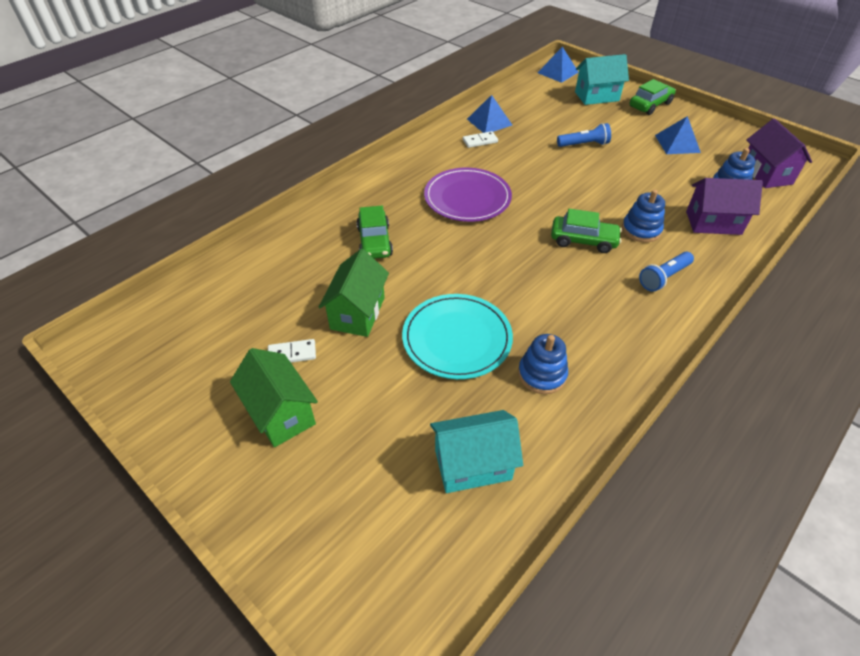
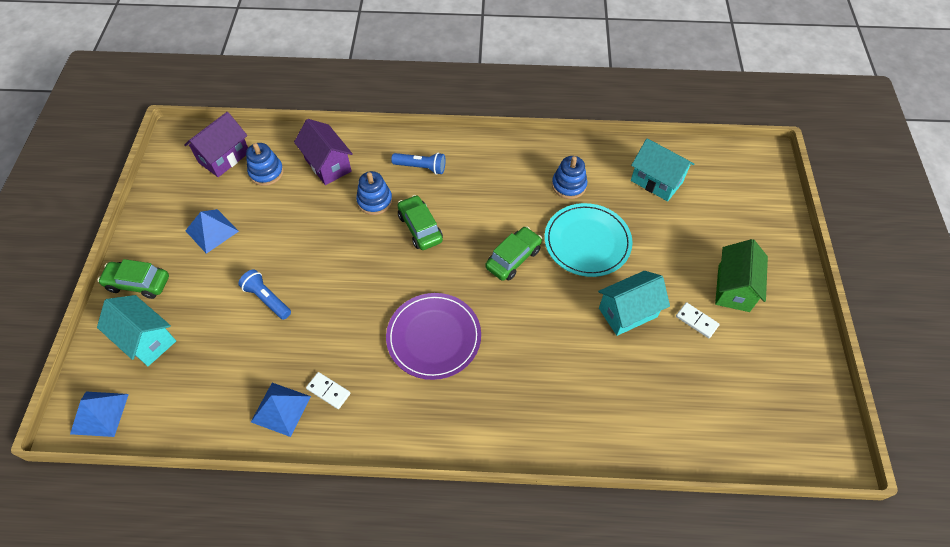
camera: 130 degrees left, 10 degrees up
(358, 313) = (627, 312): green house -> turquoise house
(374, 242) = (552, 362): green car -> green car (513, 258)

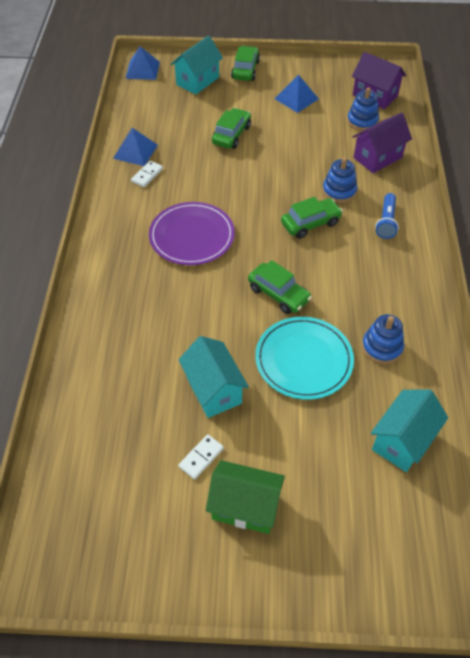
camera: 90 degrees right, 5 degrees down
(267, 299) = (231, 135): blue flashlight -> green car

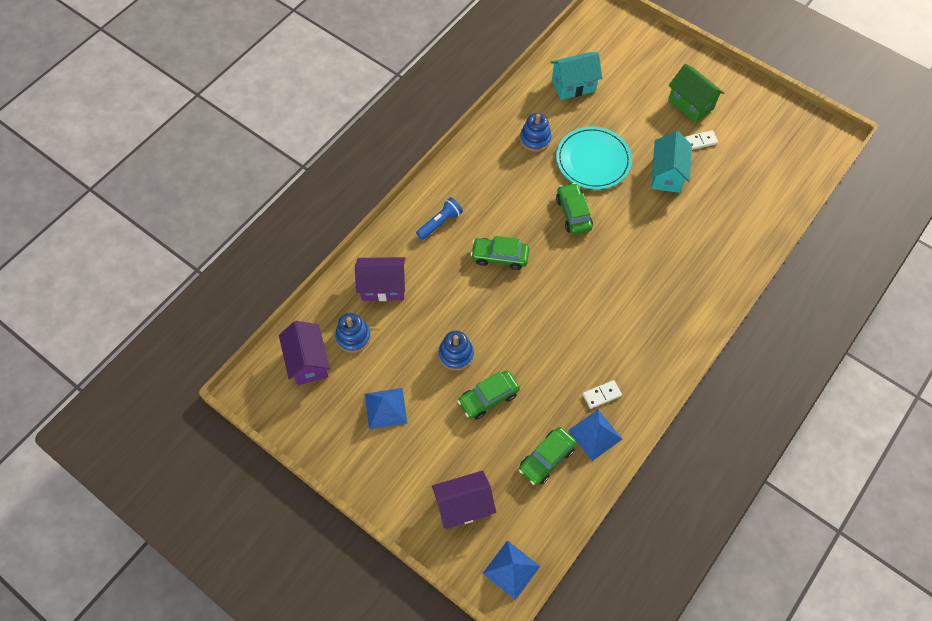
camera: 145 degrees left, 10 degrees up
(192, 236) = (604, 302): purple plate -> none
(197, 81) = (463, 506): turquoise house -> purple house
(245, 70) = (399, 490): green car -> green car (546, 459)
(339, 191) = (448, 273): blue stacking toy -> blue stacking toy (456, 354)

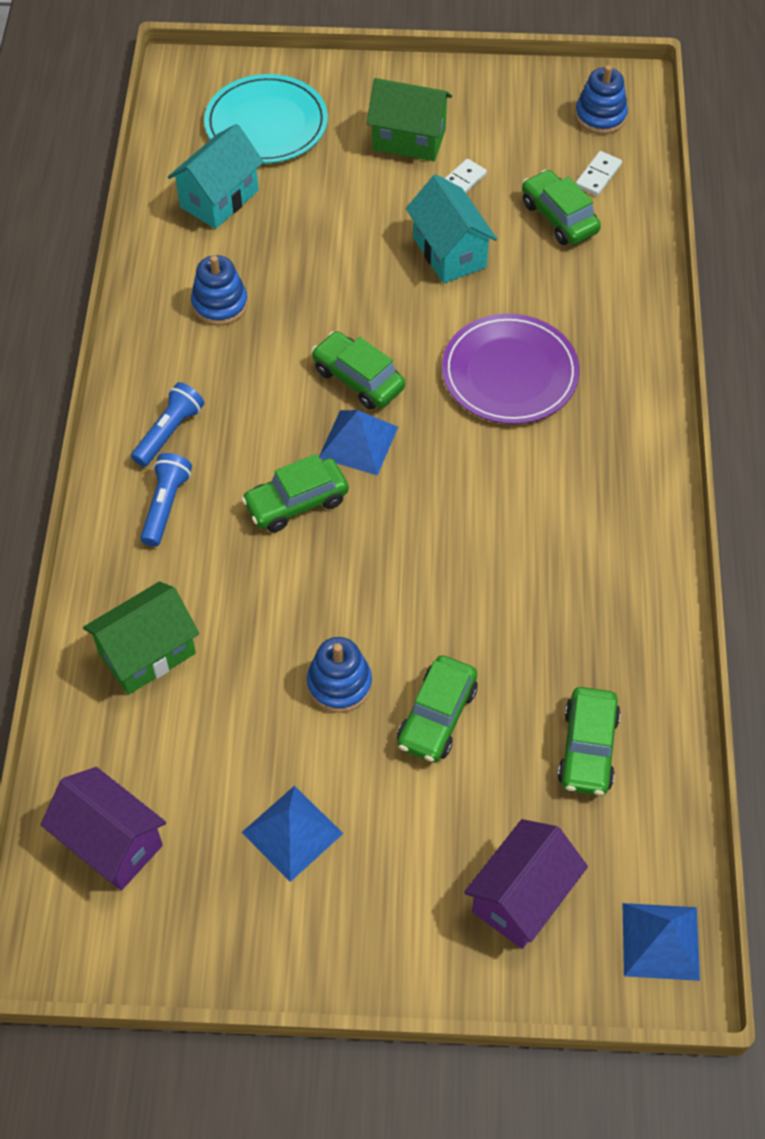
camera: 35 degrees left, 5 degrees down
(353, 337) = (157, 758): blue stacking toy -> blue stacking toy (600, 116)
(383, 287) = (147, 654): purple house -> green house
(466, 189) = (169, 432): none -> blue flashlight
(593, 160) = (329, 288): turquoise plate -> turquoise plate (266, 124)
(595, 434) = (628, 670): blue pyramid -> blue pyramid (358, 442)
(601, 395) = (594, 609): white domino -> white domino (598, 175)
(650, 253) = (510, 373): none -> purple plate
(738, 187) = (559, 217): none -> green car

